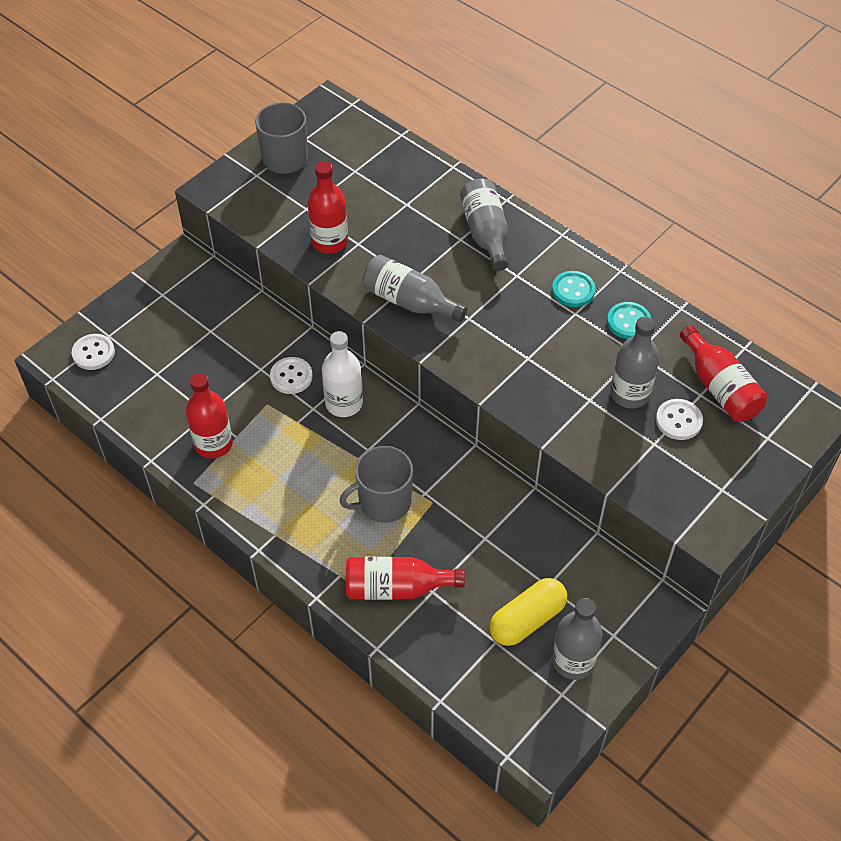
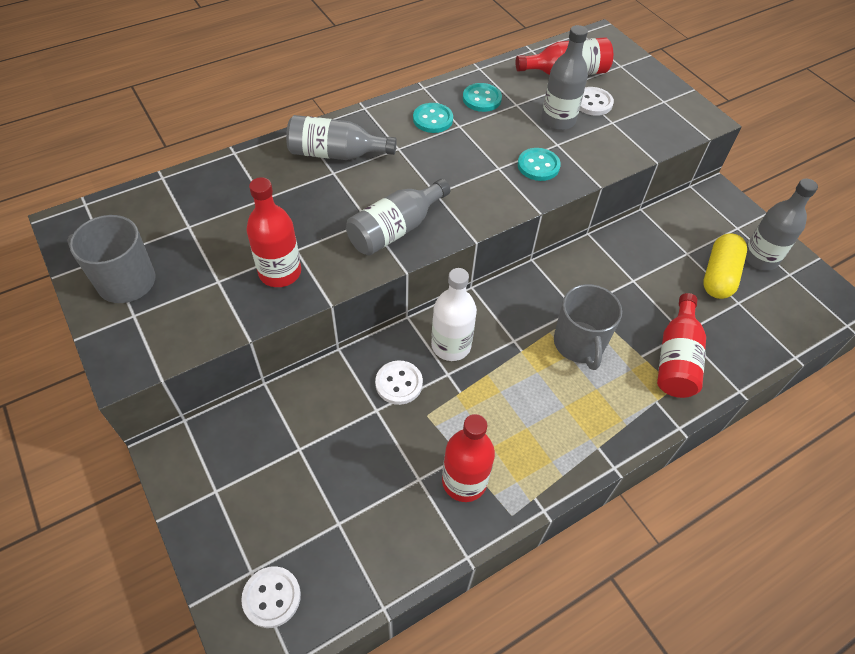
camera: 75 degrees left, 0 degrees up
(527, 619) = (719, 275): yellow capsule -> yellow capsule turned 45 degrees clockwise
(547, 390) = (538, 166): none -> turquoise button

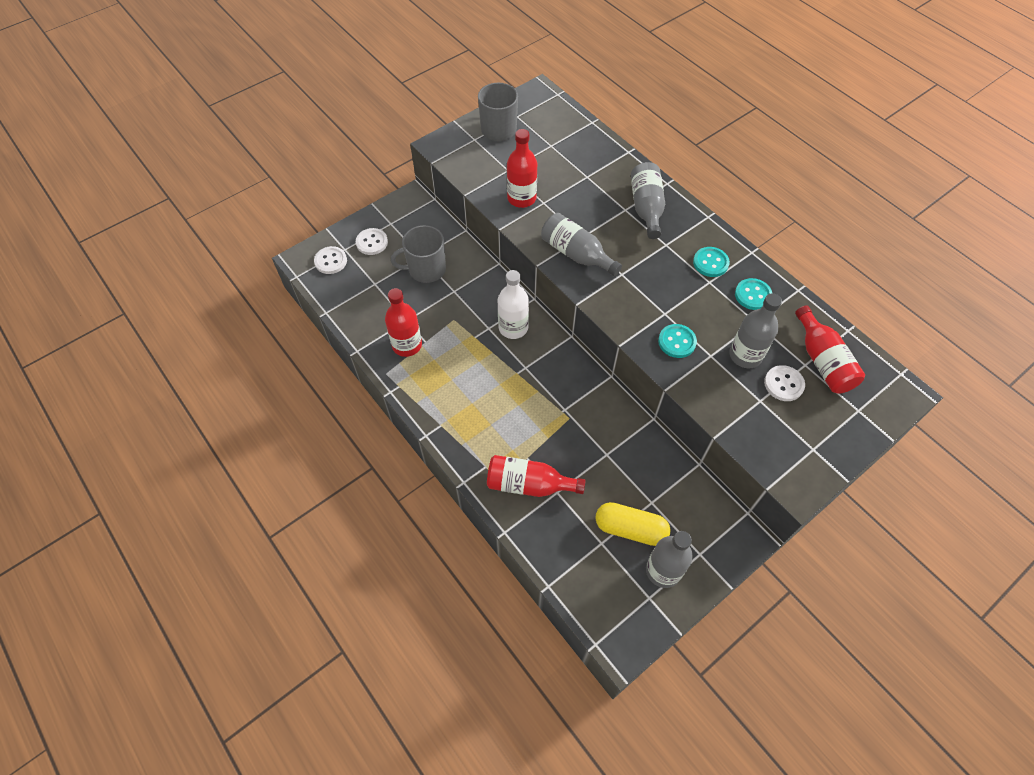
camera: 85 degrees right, 5 degrees up
(399, 383) = (476, 301): white button -> white button (372, 242)
(579, 344) = (530, 412): grey mug -> grey mug (426, 269)

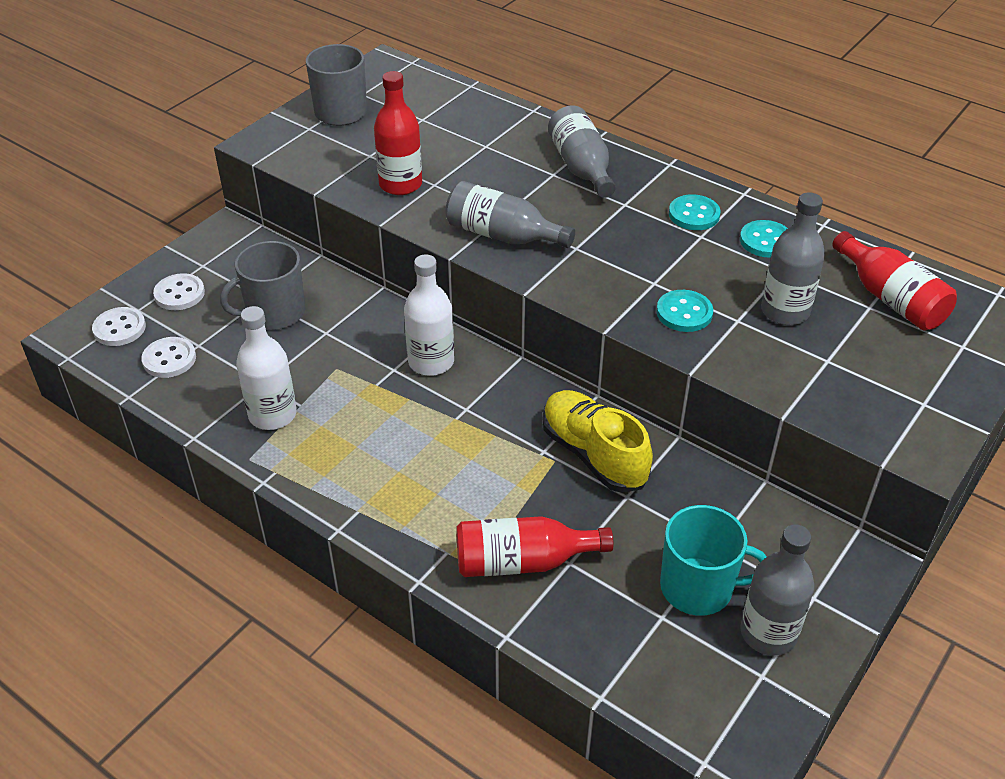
camera: 15 degrees left, 15 degrees down
(407, 345) = (272, 415): red bottle -> white bottle
(595, 419) = (593, 454): none -> yellow shoe
(630, 529) = (698, 587): yellow capsule -> turquoise mug
(783, 384) = (851, 335): white button -> white button (169, 359)

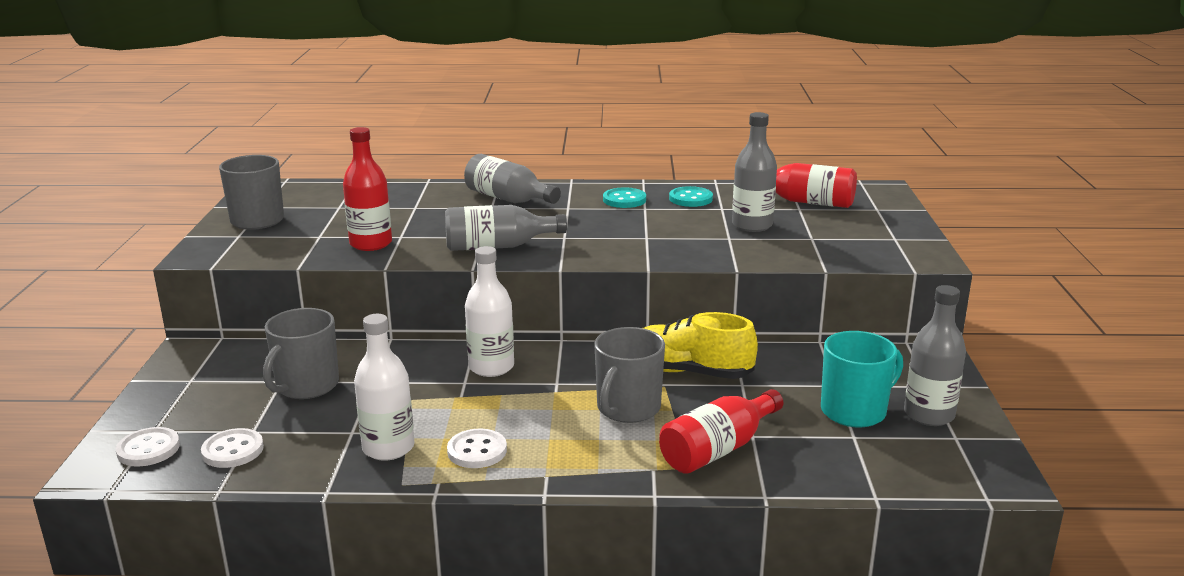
camera: 35 degrees left, 20 degrees down
(179, 294) = (188, 405): white button -> white button (477, 451)
(495, 471) = (627, 408): none -> grey mug
(684, 313) = (689, 245): turquoise button -> none

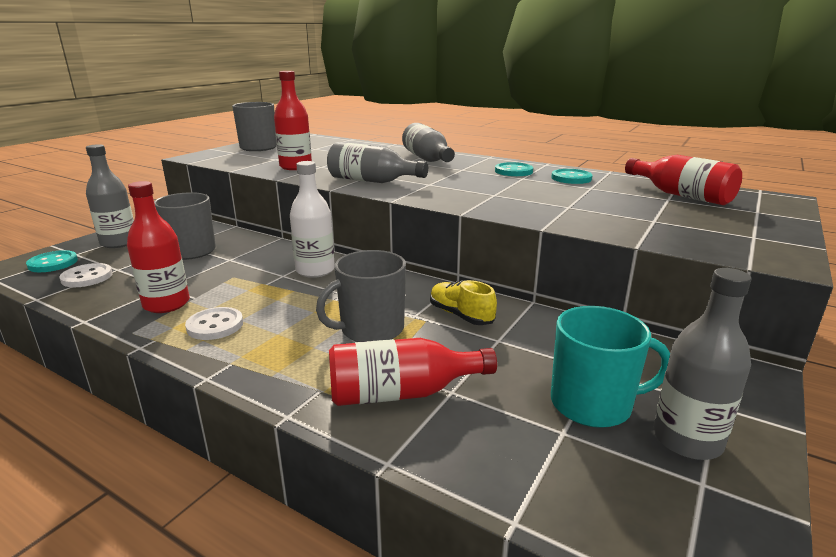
camera: 30 degrees right, 0 degrees up
(148, 449) = (53, 263): white button -> turquoise button
(388, 448) = (166, 304): white bottle -> red bottle
(688, 372) = (461, 315): yellow shoe -> yellow shoe, size x0.63
(752, 225) = (604, 202): grey bottle -> grey bottle (119, 242)

